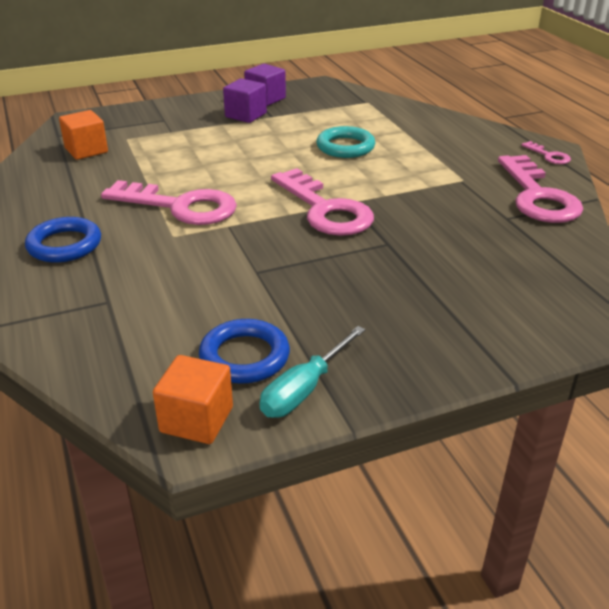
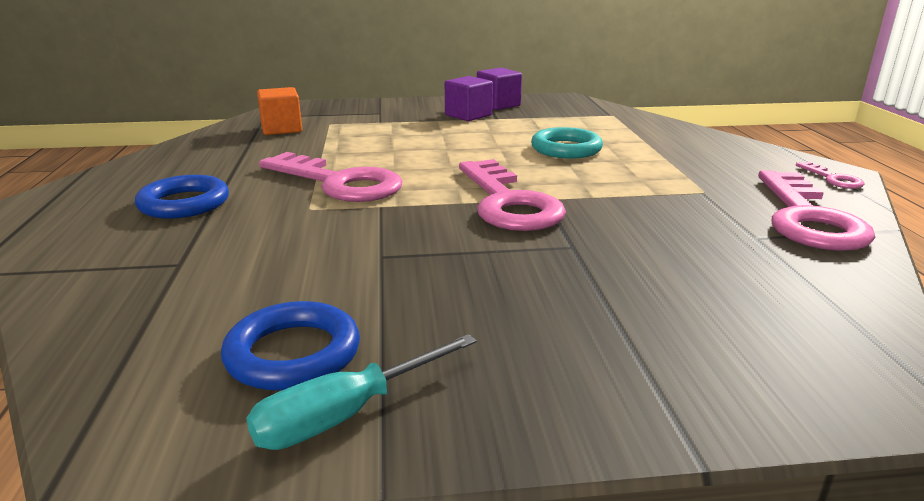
camera: 15 degrees right, 10 degrees down
(196, 419) = (160, 430): orange cube -> none

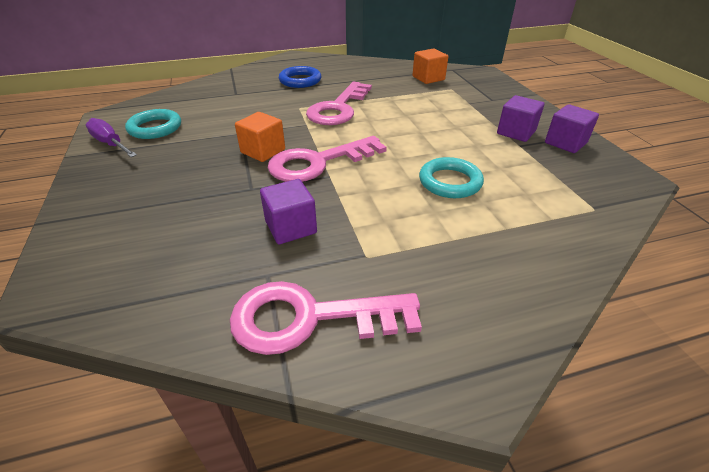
camera: 80 degrees right, 15 degrees up
(293, 353) = (155, 128): blue ring -> turquoise ring
(346, 414) = (110, 144): turquoise screwdriver -> purple screwdriver
(460, 237) = (263, 151): none -> orange cube
(663, 223) = (291, 227): none -> purple cube
(833, 179) = (443, 373): pink key -> none

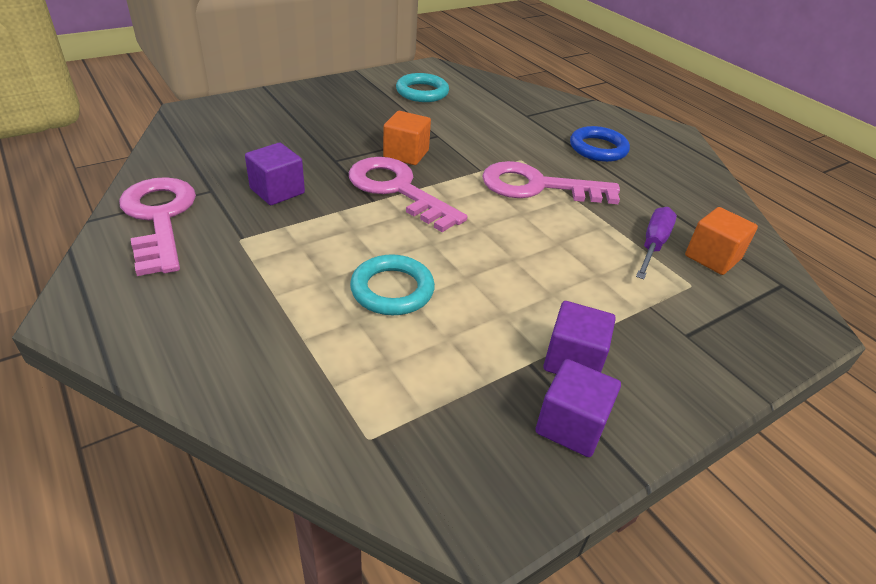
camera: 70 degrees right, 0 degrees up
(110, 144) = (383, 81): purple screwdriver -> purple screwdriver (653, 245)

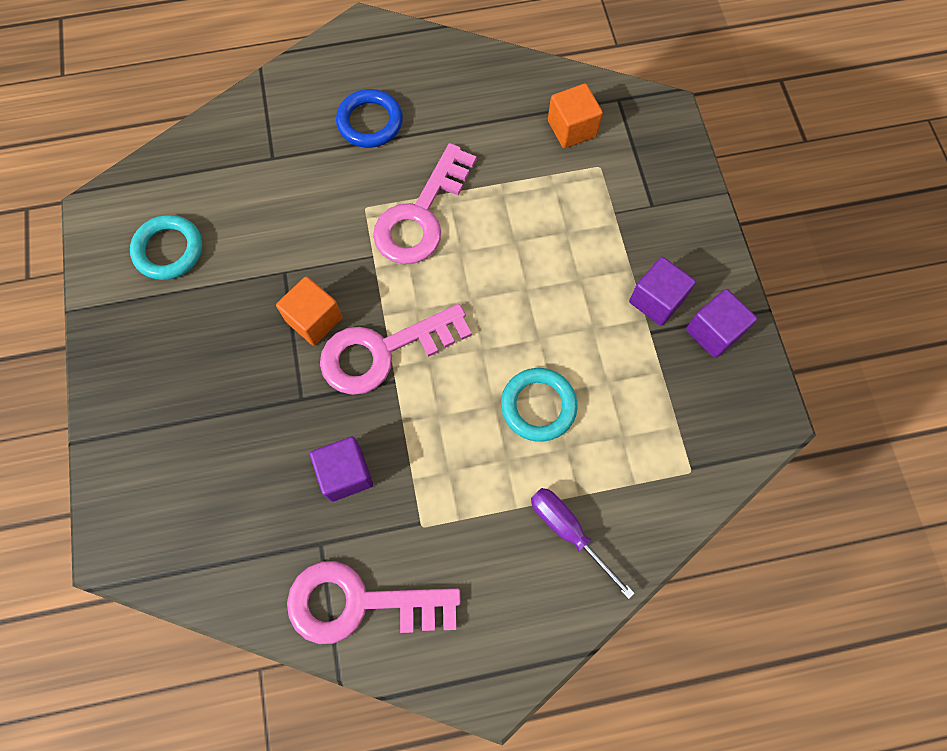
camera: 65 degrees left, 30 degrees up
(653, 245) = (542, 165): purple screwdriver -> purple screwdriver (568, 531)

